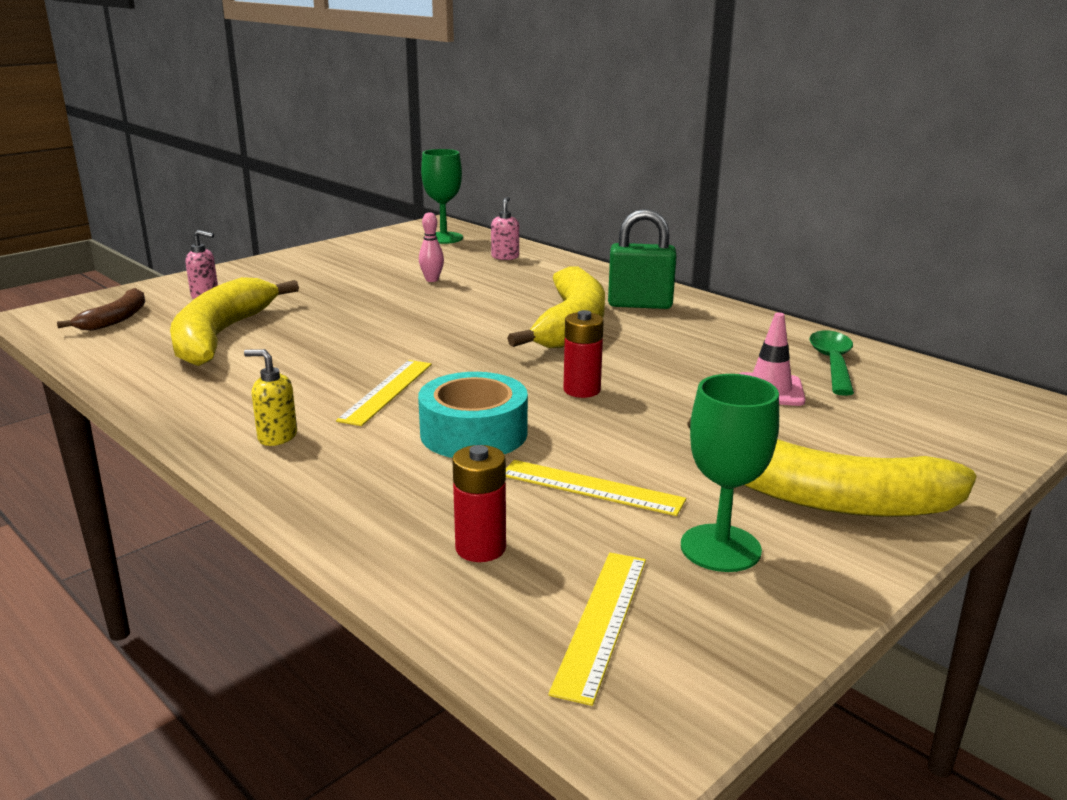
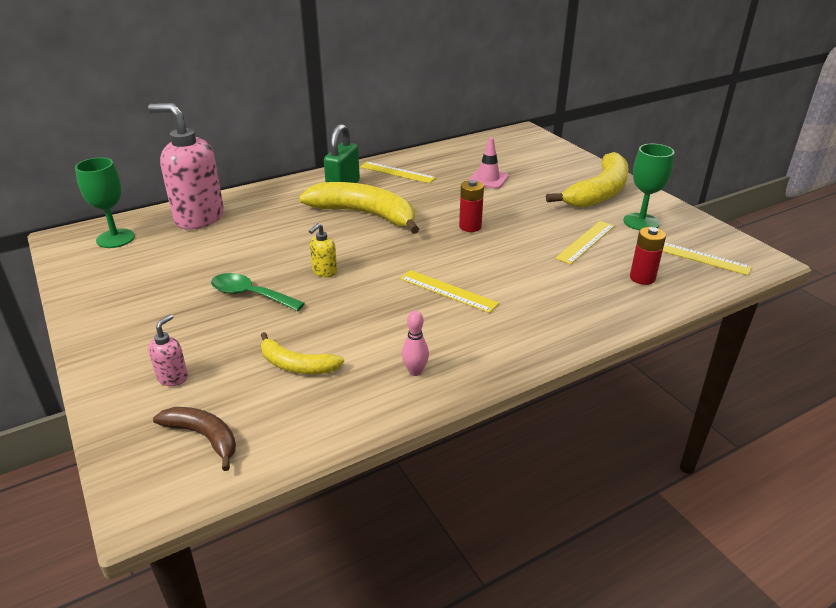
camera: 75 degrees left, 10 degrees up
(221, 335) = (296, 365): yellow banana -> yellow banana, size x0.53
(277, 437) = (506, 337): yellow soap dispenser -> yellow soap dispenser (324, 272)
(432, 280) = (229, 254): pink bowling pin -> pink bowling pin (415, 371)
(473, 433) = (518, 266): turquoise tape -> none
(505, 257) = (199, 218): pink soap dispenser -> pink soap dispenser, size x2.34
(723, 327) = (397, 172): none -> yellow ruler
(832, 363) = (461, 158): green spoon -> green spoon (250, 295)

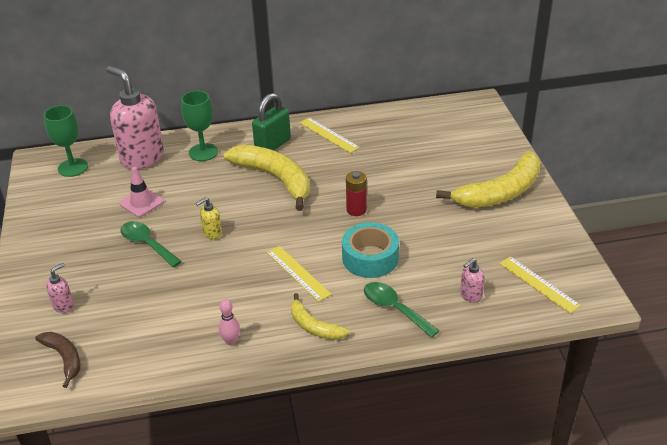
camera: 20 degrees right, 5 degrees up
(296, 365) = (150, 315): yellow banana -> yellow banana (314, 326)
(488, 179) = (406, 157): pink traffic cone -> pink traffic cone (141, 202)
(515, 264) = (370, 258): none -> turquoise tape
(575, 303) = (394, 308): none -> green spoon
(585, 242) = (447, 246): yellow ruler -> none
(641, 222) = (515, 235): green goblet -> green goblet (203, 152)
(642, 278) = (470, 295): red battery -> pink soap dispenser

